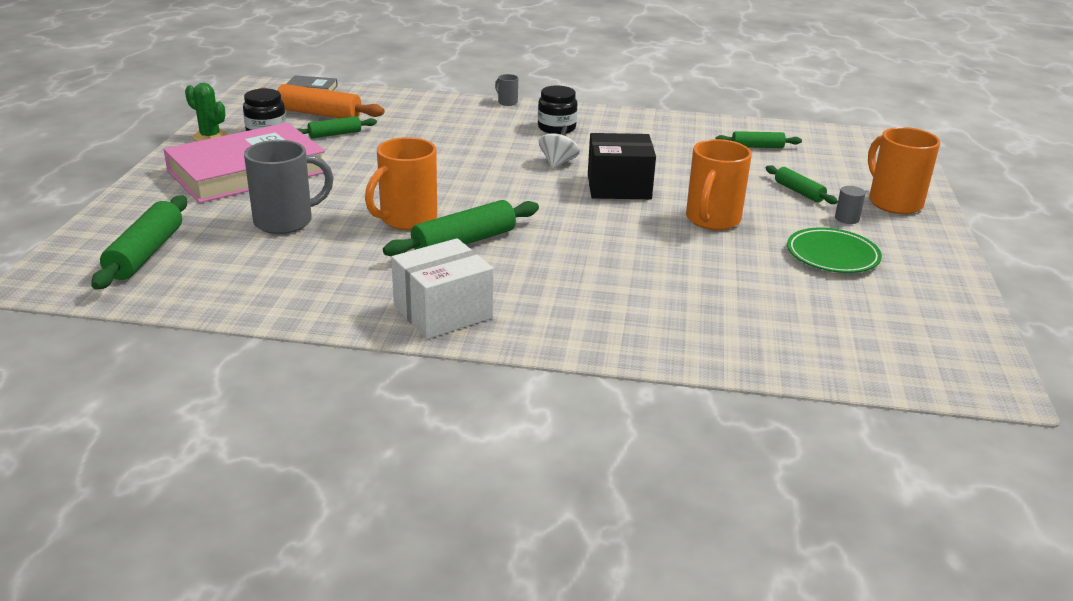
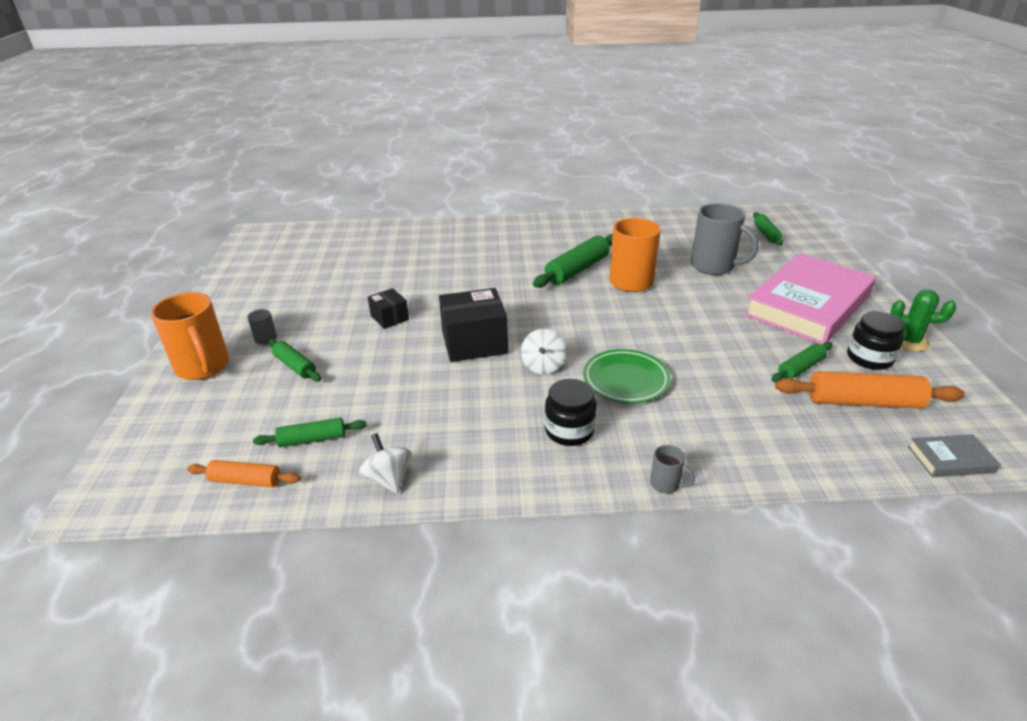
camera: 170 degrees right, 5 degrees up
(146, 254) = (766, 234): green rolling pin -> green rolling pin, size x0.59
(286, 221) = (714, 266): grey mug -> grey mug turned 105 degrees counterclockwise
(443, 312) = (559, 228): white box -> none
(693, 124) = (388, 478): none -> white spinning top
(712, 220) = (389, 318): orange mug -> black box
(796, 135) = (246, 480): none -> orange rolling pin
(832, 255) = (301, 299): green plate -> green plate (626, 380)

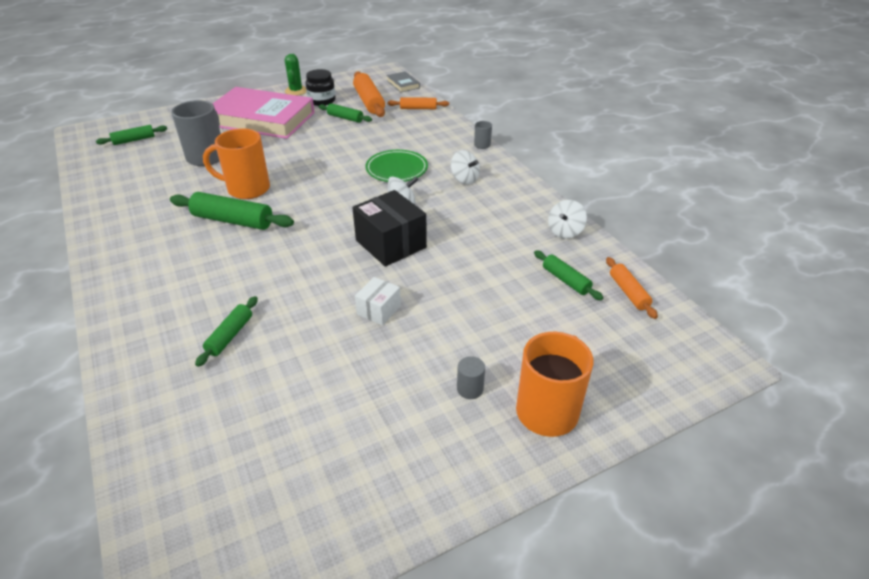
camera: 115 degrees left, 5 degrees up
(295, 366) = (496, 338): green rolling pin -> green rolling pin (230, 336)
(389, 318) = (379, 310): black box -> white box
(569, 431) = (464, 179): black jar -> white spinning top
(829, 450) = (418, 108): none -> orange rolling pin

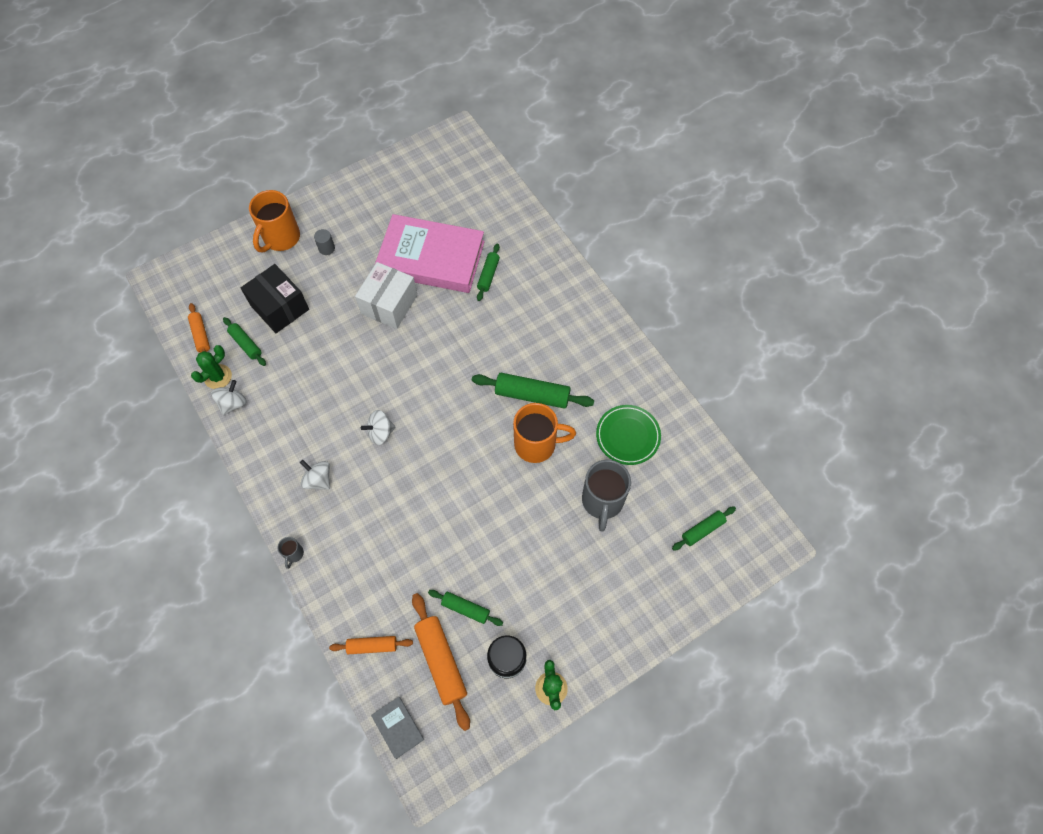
camera: 175 degrees right, 25 degrees up
(261, 119) = (571, 596): pink book -> pink book (431, 258)
(379, 310) = (389, 304): white box -> white box, size x1.82
(390, 244) = (386, 375): black box -> black box (280, 307)
(396, 169) = (390, 492): green plate -> green plate (627, 436)
(590, 253) = (218, 377): none -> green cactus

